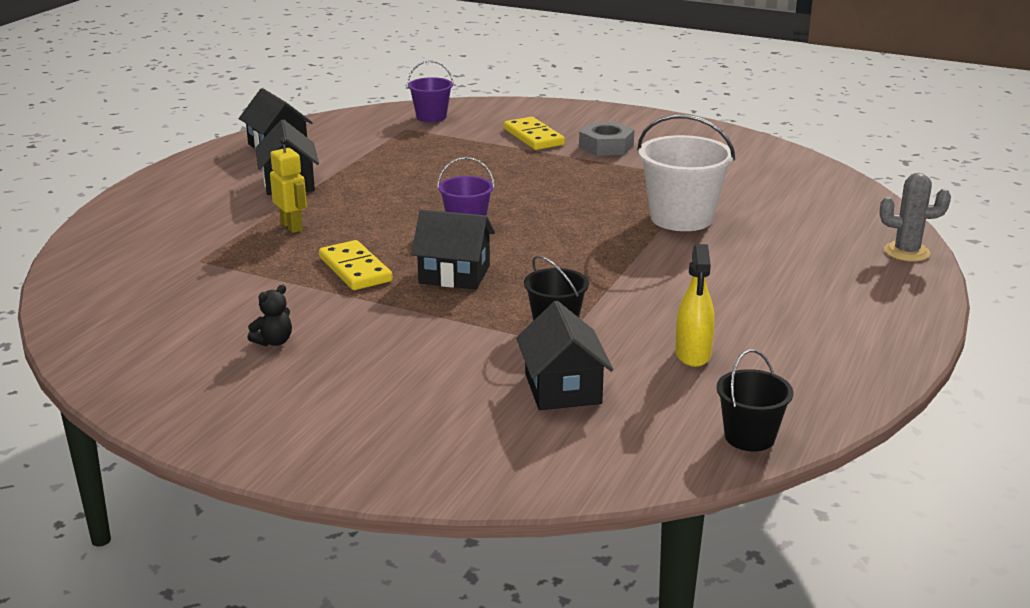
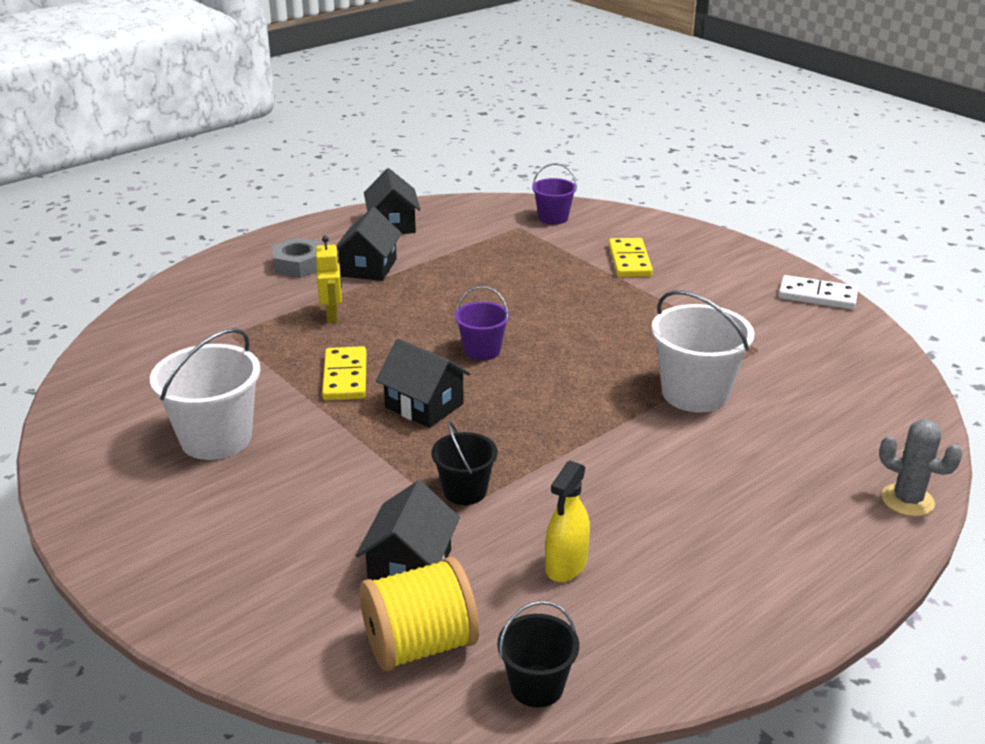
camera: 25 degrees right, 5 degrees up
(274, 342) = (216, 438): black teddy bear -> white bucket
(606, 146) = (692, 287): grey nut -> grey nut (299, 265)
(626, 437) = (420, 645): none -> yellow spool
(714, 135) = (817, 296): none -> white domino

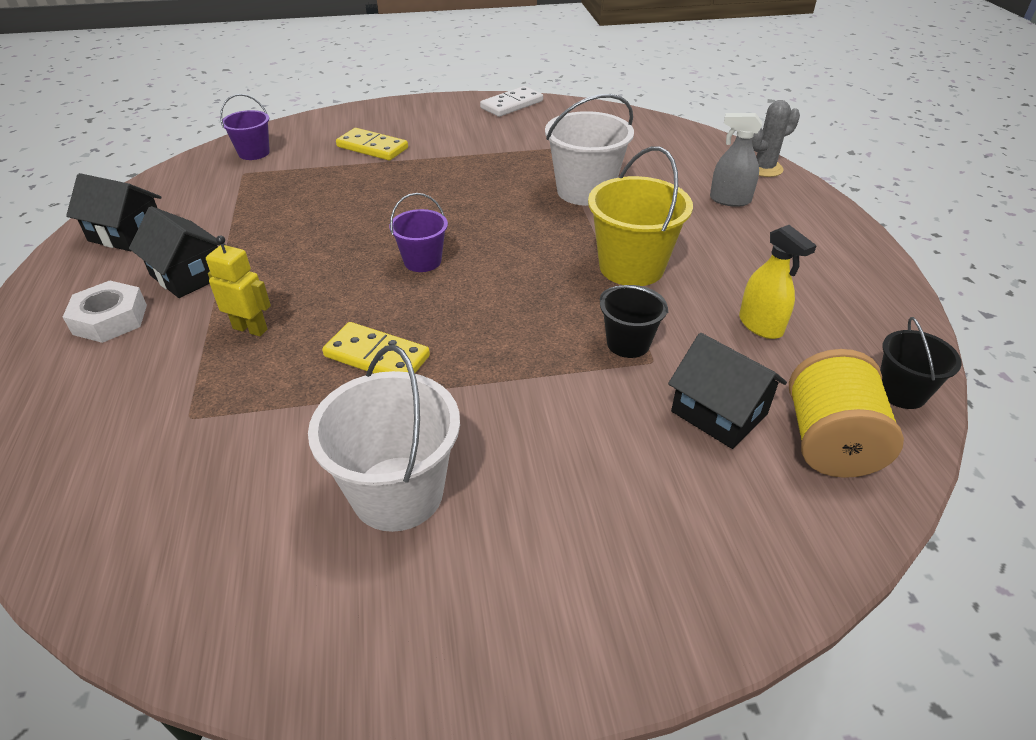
camera: 60 degrees left, 10 degrees up
(299, 265) = (110, 319): grey nut -> white nut
(424, 405) = (477, 322): black house -> none
(586, 460) = (631, 267): none -> yellow bucket
(794, 491) = (730, 200): none -> grey spray bottle

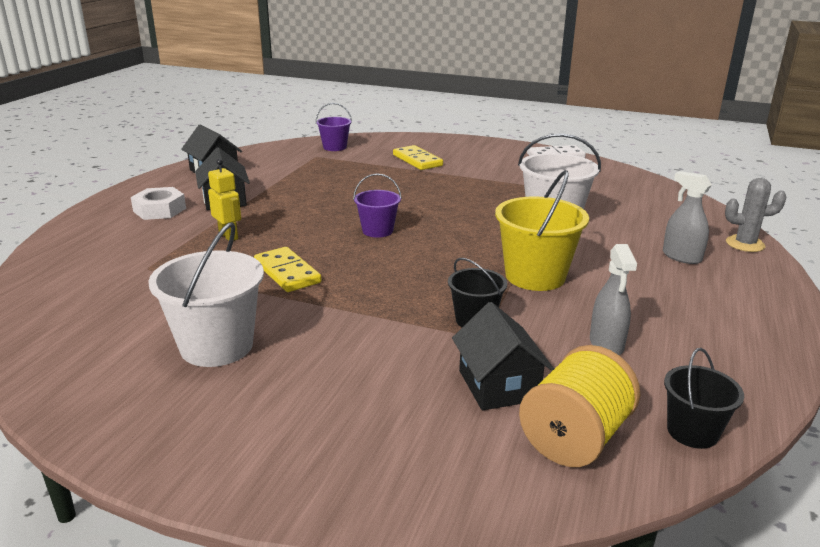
camera: 30 degrees right, 15 degrees down
(760, 325) = (606, 344): yellow spray bottle -> grey spray bottle

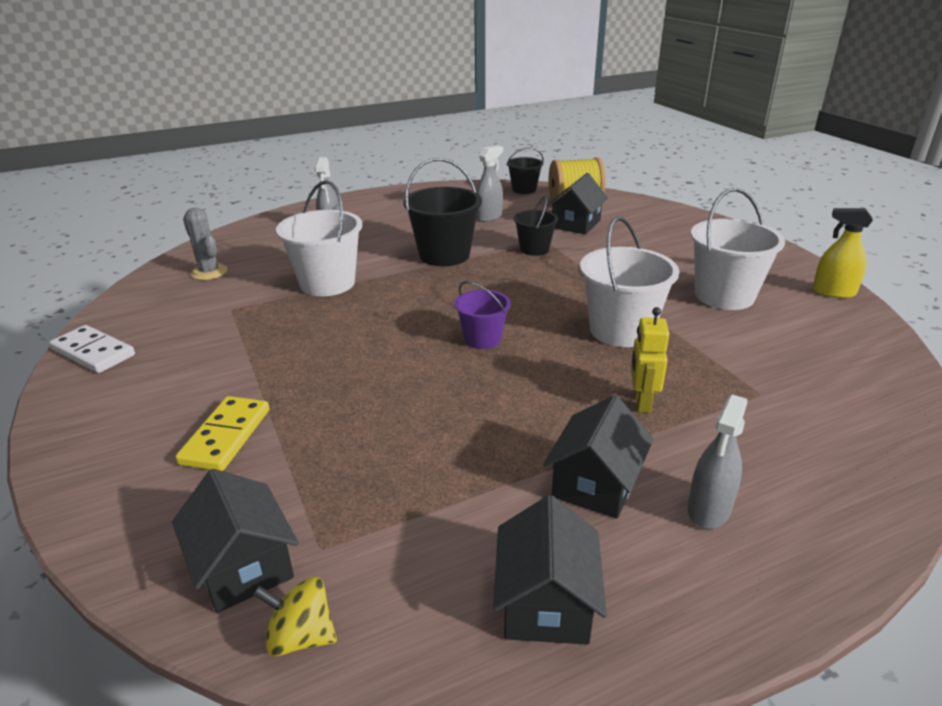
camera: 135 degrees left, 5 degrees up
(81, 410) = (833, 292): none -> yellow spray bottle
(159, 210) = (709, 509): white nut -> grey spray bottle
(287, 272) = (621, 330): yellow domino -> white bucket
(289, 146) = (301, 636): none -> yellow spinning top
(335, 147) = (243, 566): purple bucket -> black house
(535, 276) = (444, 255): yellow bucket -> black bucket
(745, 244) = (274, 220): grey cactus -> grey cactus (209, 272)

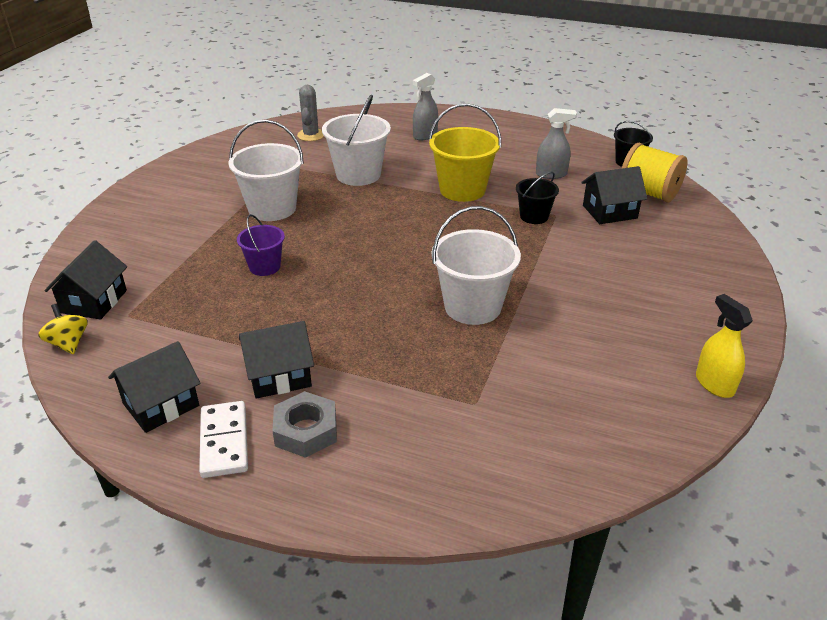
camera: 45 degrees right, 5 degrees up
(93, 352) = (192, 160): white domino -> white domino (224, 441)
(226, 436) = (175, 238): yellow domino -> none
(444, 255) = (462, 190): black bucket -> yellow bucket
(482, 339) = (377, 260): purple bucket -> purple bucket (265, 267)
(641, 402) = (390, 356): yellow robot -> none
(709, 509) = (306, 431): grey spray bottle -> grey nut
(724, 296) = (606, 330): white bucket -> white bucket (272, 208)

